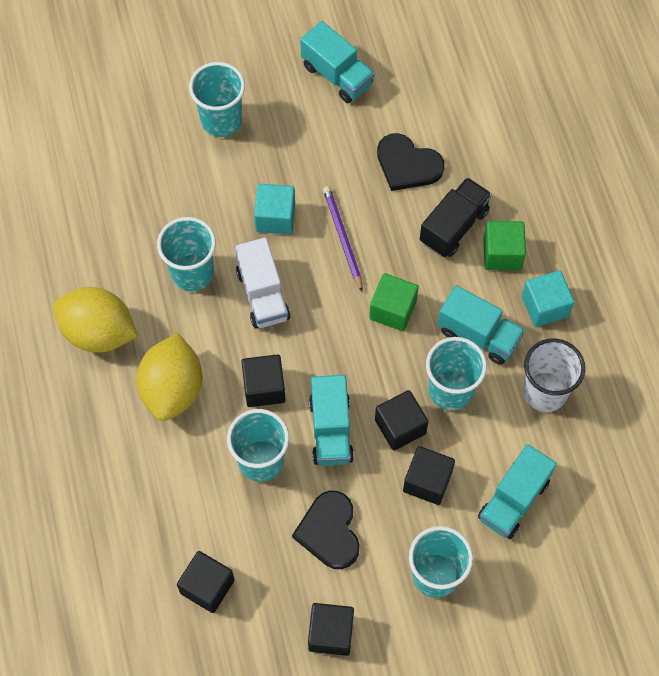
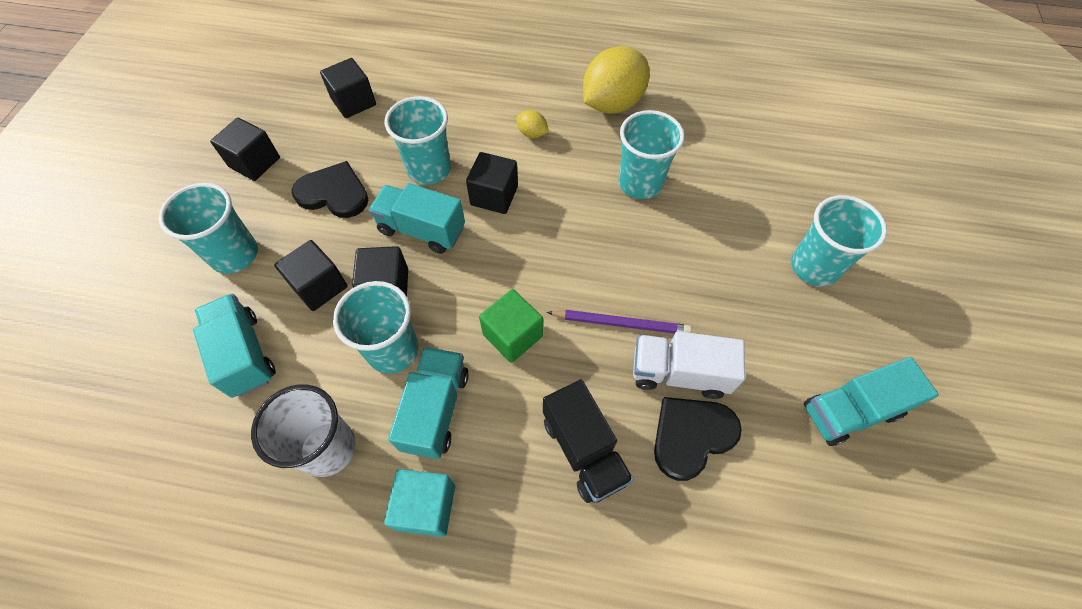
camera: 115 degrees right, 5 degrees down
(172, 389) = (532, 134): yellow lemon -> yellow lemon, size x0.43
(263, 294) = (589, 229): white truck -> white truck (679, 373)
(275, 217) = (673, 271): turquoise cube -> none
(478, 335) = (435, 410): turquoise truck -> turquoise truck turned 135 degrees clockwise
(502, 254) = (521, 491): green cube -> none

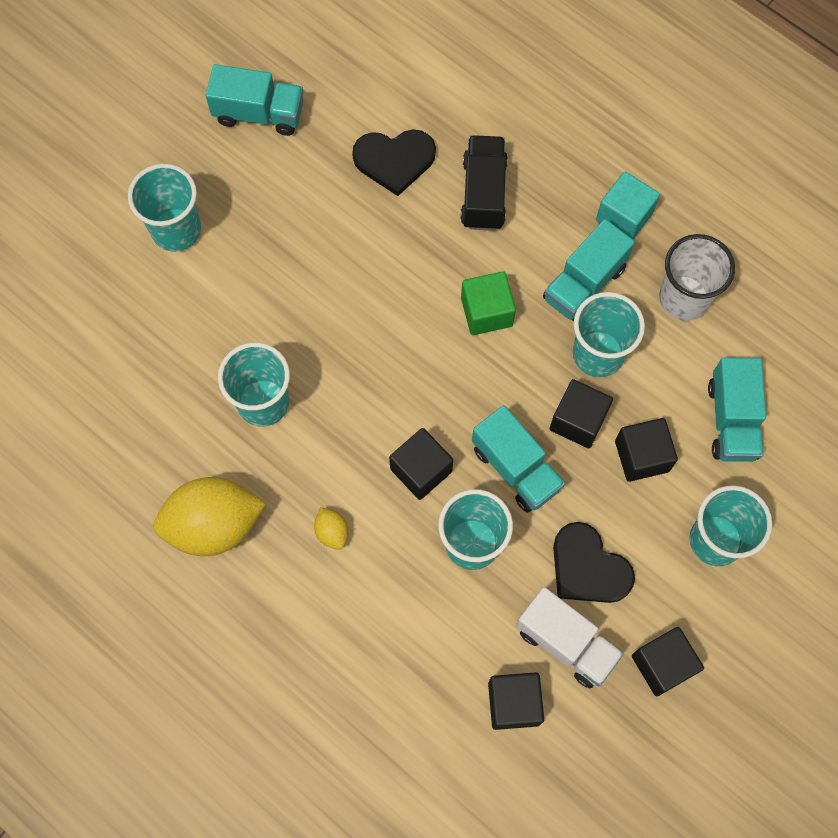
camera: 150 degrees left, 10 degrees up
(621, 323) = (386, 272): purple pencil -> none
(679, 373) = (368, 208): white truck -> white truck (566, 643)

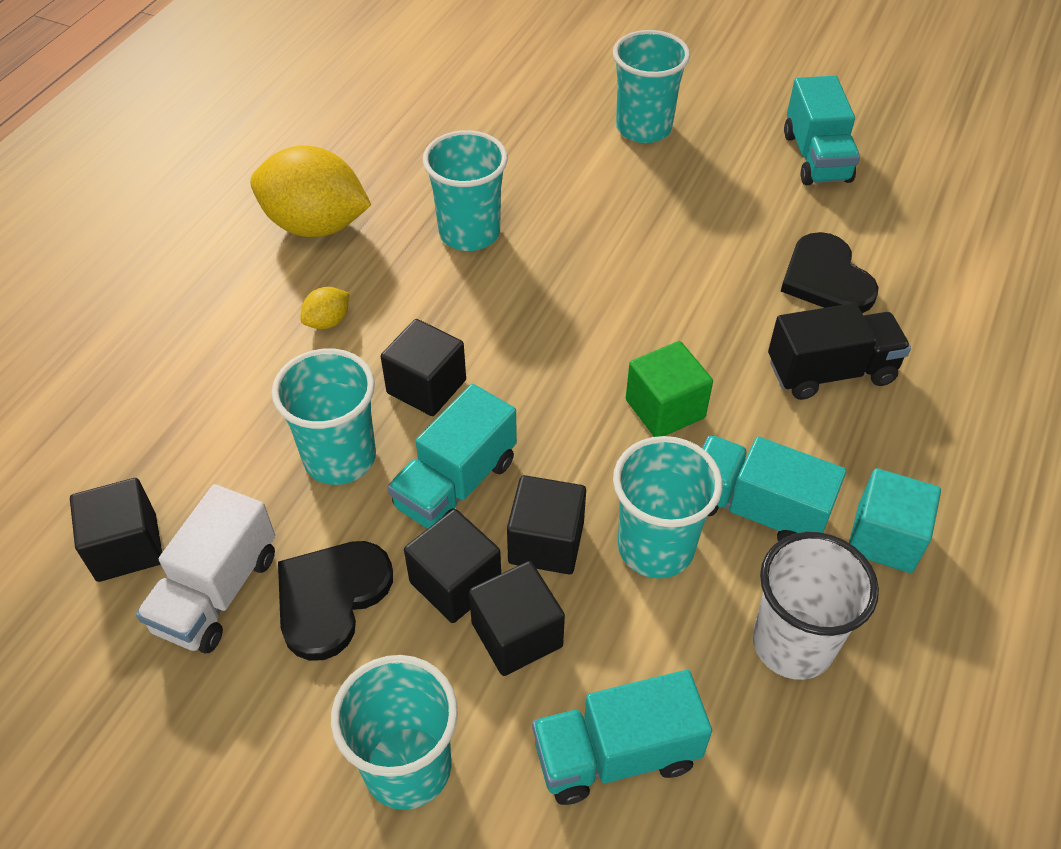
camera: 75 degrees right, 20 degrees down
(214, 525) = (316, 225): yellow lemon -> yellow lemon turned 45 degrees counterclockwise
(662, 664) = (196, 726): black cube -> black cube (455, 583)

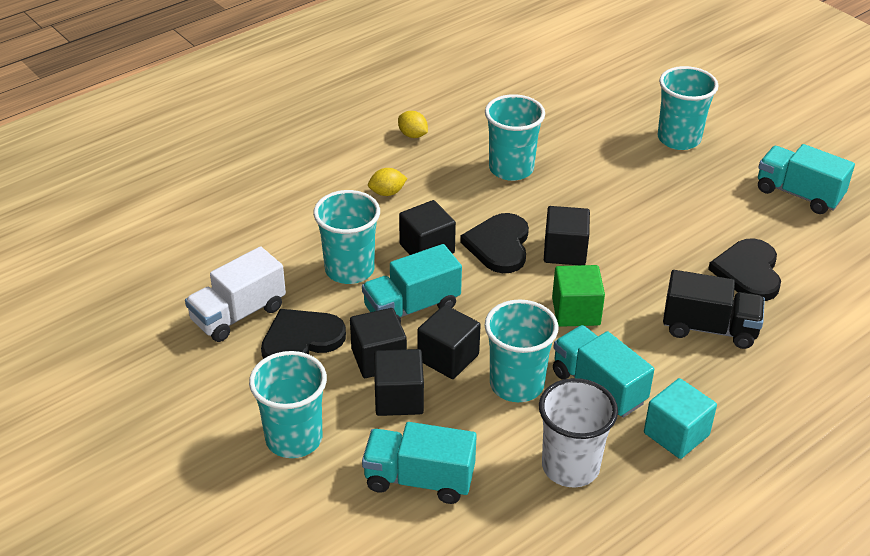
camera: 25 degrees right, 10 degrees down
(127, 547) = (201, 274): black cube -> black cube (565, 251)
(316, 225) = (412, 135): yellow lemon -> yellow lemon, size x0.43
(516, 348) = (499, 245): none -> black heart
(816, 157) = (798, 194): turquoise truck -> turquoise truck turned 105 degrees clockwise

